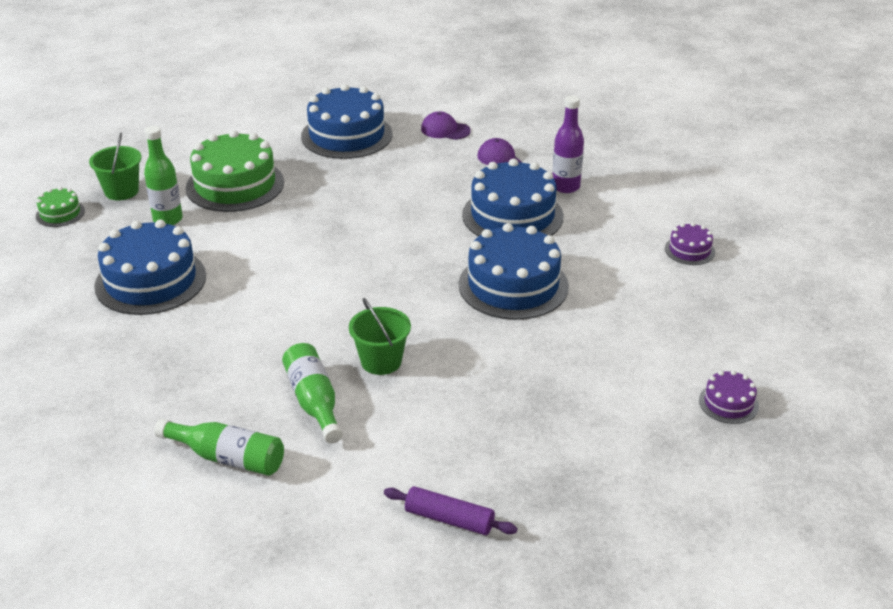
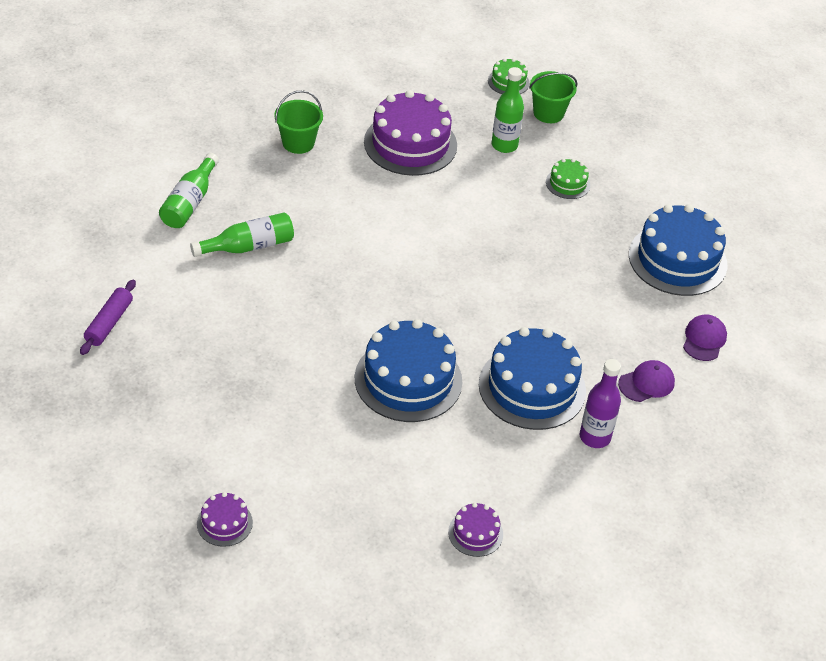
camera: 85 degrees right, 10 degrees up
(150, 281) = (410, 144): blue cake -> purple cake
(235, 185) = (568, 183): green cake -> green cake, size x0.47
(381, 361) = (297, 286): green bucket -> green bucket (298, 143)

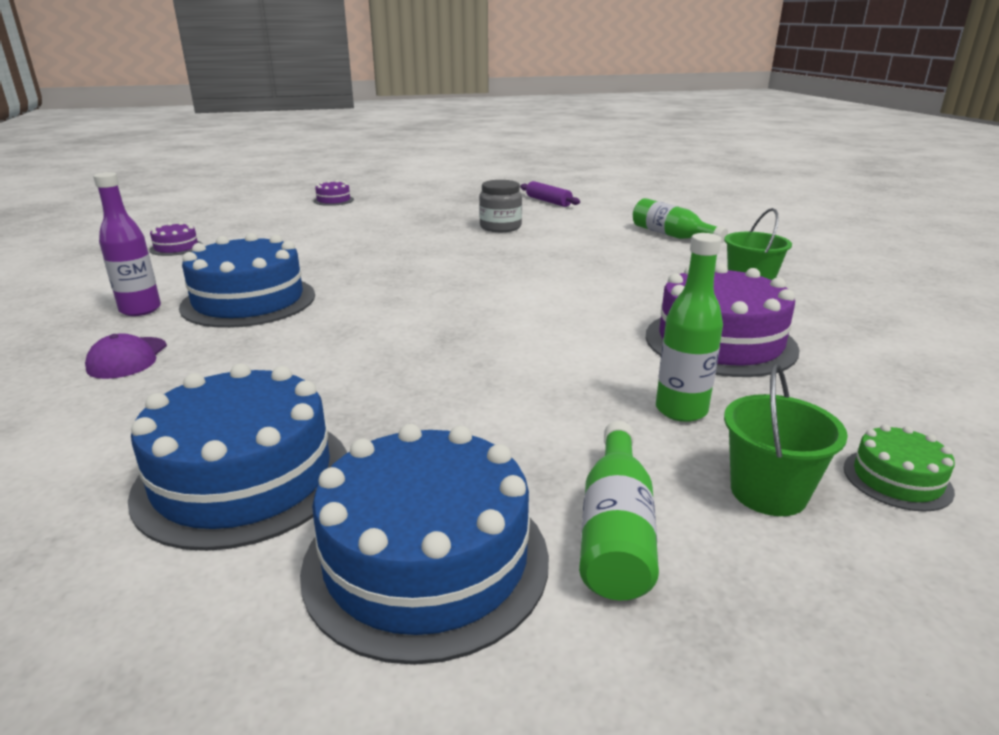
camera: 125 degrees right, 20 degrees down
(240, 323) = (500, 227): none -> grey jar
(248, 246) = (591, 243): green bottle -> green bottle (616, 530)
(408, 380) = (352, 260): blue cake -> blue cake (426, 560)
(568, 183) = (539, 437): green cake -> none
(704, 339) = (87, 428): purple cap -> none

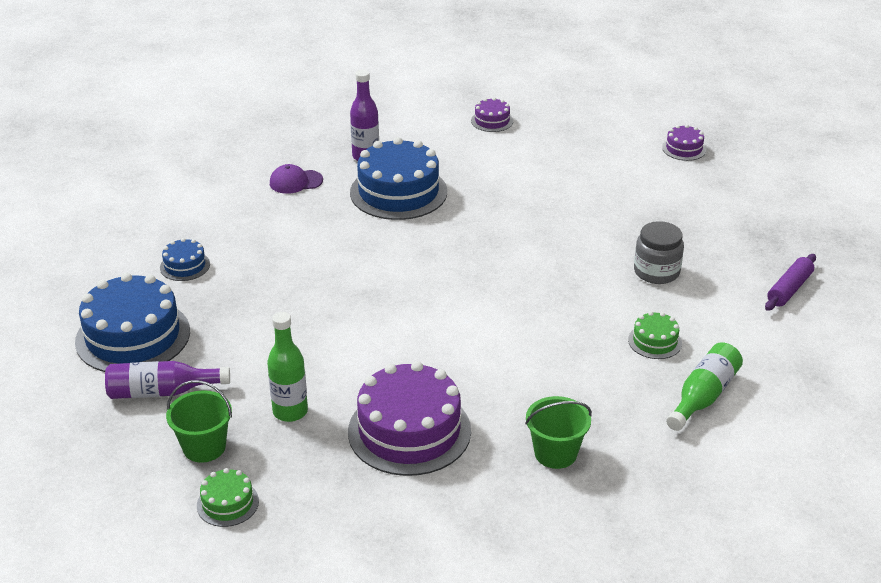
camera: 75 degrees right, 10 degrees up
(243, 477) = (185, 266): blue cake -> blue cake, size x0.47
(596, 239) = (655, 341): none -> green cake
(616, 530) = (162, 392): green bottle -> purple bottle

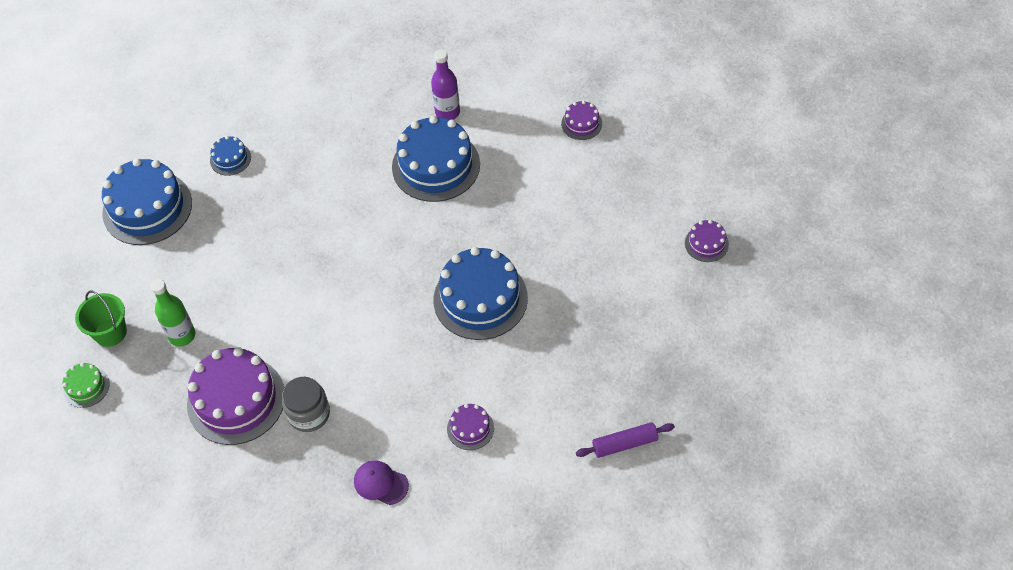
camera: 40 degrees right, 20 degrees up
(162, 392) = (125, 269): purple bottle -> none
(295, 182) = (374, 113): purple cap -> purple cap (380, 483)
(550, 256) = (480, 299): none -> blue cake
(555, 453) = (306, 480): green bucket -> none
(655, 341) = (470, 428): green cake -> purple cake
(656, 272) = (542, 363): grey jar -> grey jar (309, 414)
(703, 396) = (451, 500): green bottle -> none

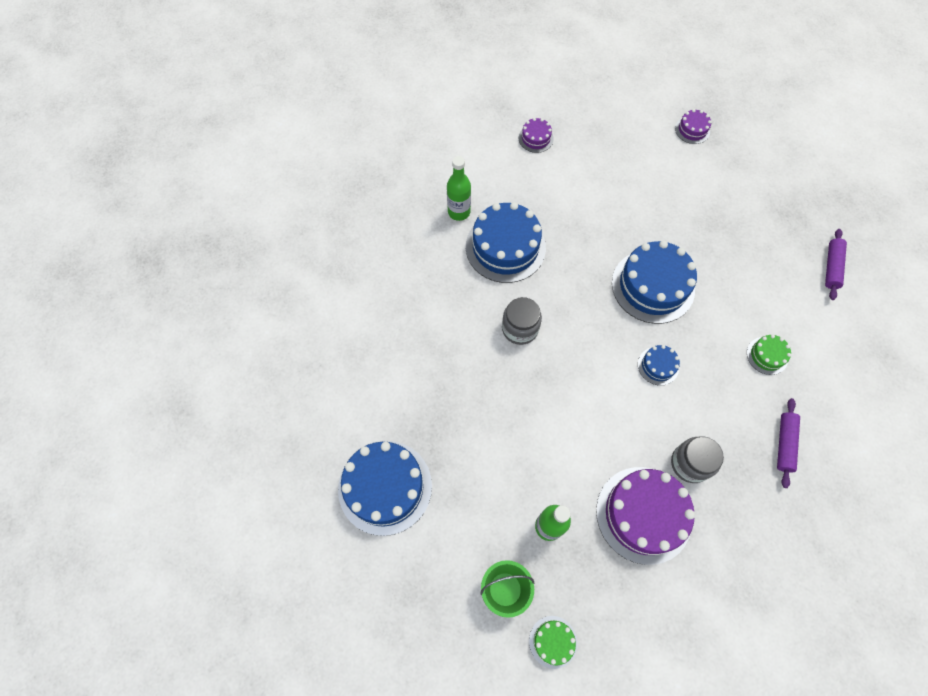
camera: 60 degrees left, 10 degrees up
(230, 159) = (382, 390): blue cake -> blue cake (658, 366)
(357, 220) = (520, 328): none -> grey jar
(380, 483) = (784, 444): purple cap -> purple rolling pin
(447, 112) = (459, 212): purple bottle -> green bottle
(470, 428) = (767, 355): purple cake -> green cake

